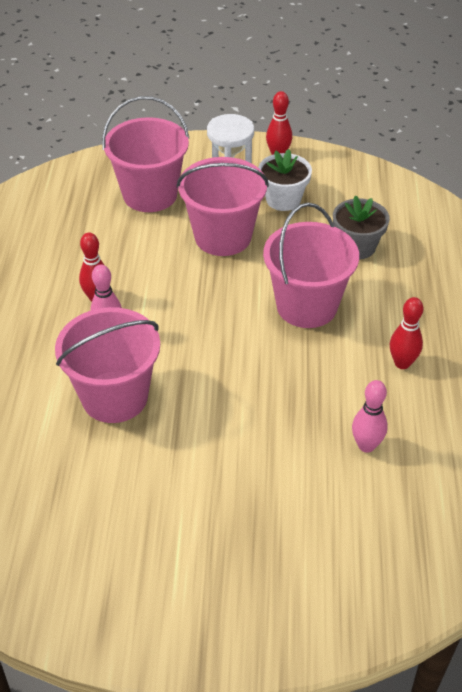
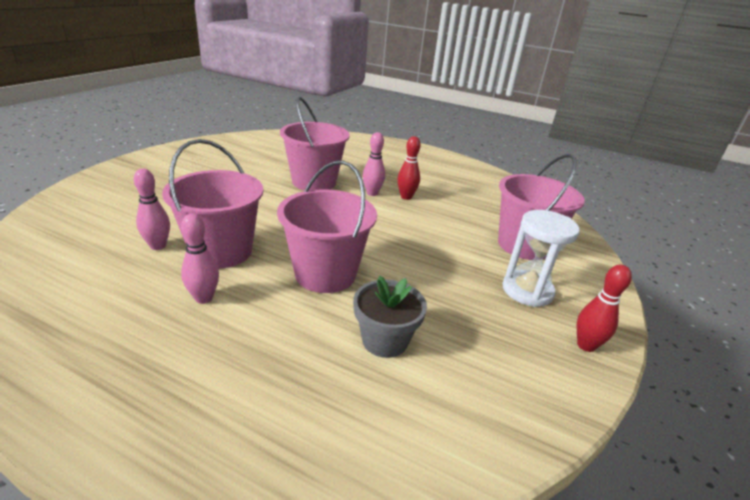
camera: 110 degrees right, 15 degrees down
(223, 236) = (447, 262): pink bucket -> pink bucket (221, 251)
(283, 199) = (493, 317): white flower pot -> none
(402, 363) = (204, 298): red bowling pin -> pink bowling pin

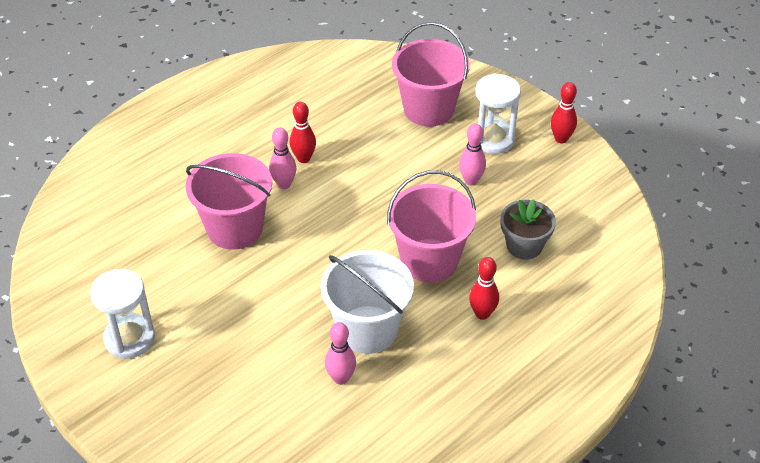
camera: 65 degrees left, 15 degrees up
(195, 163) = (129, 338): none -> white hourglass
(204, 298) = (440, 347): pink bowling pin -> pink bowling pin (471, 180)
(221, 251) = (367, 329): pink bucket -> white bucket
(261, 322) = (482, 314): none -> red bowling pin

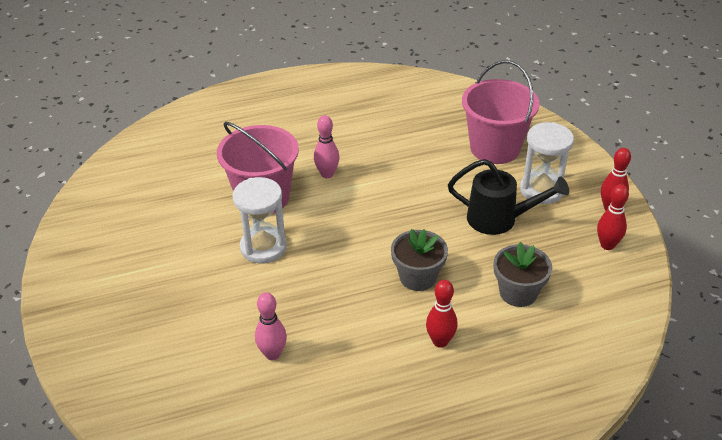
camera: 25 degrees right, 5 degrees down
(129, 338) = (120, 259): white hourglass -> white hourglass (263, 247)
(303, 158) = (357, 158): red bowling pin -> red bowling pin (607, 245)
(367, 329) = (323, 319): white bucket -> none
(429, 260) = (418, 277): pink bucket -> grey flower pot
(471, 180) = (499, 219): pink bowling pin -> black watering can

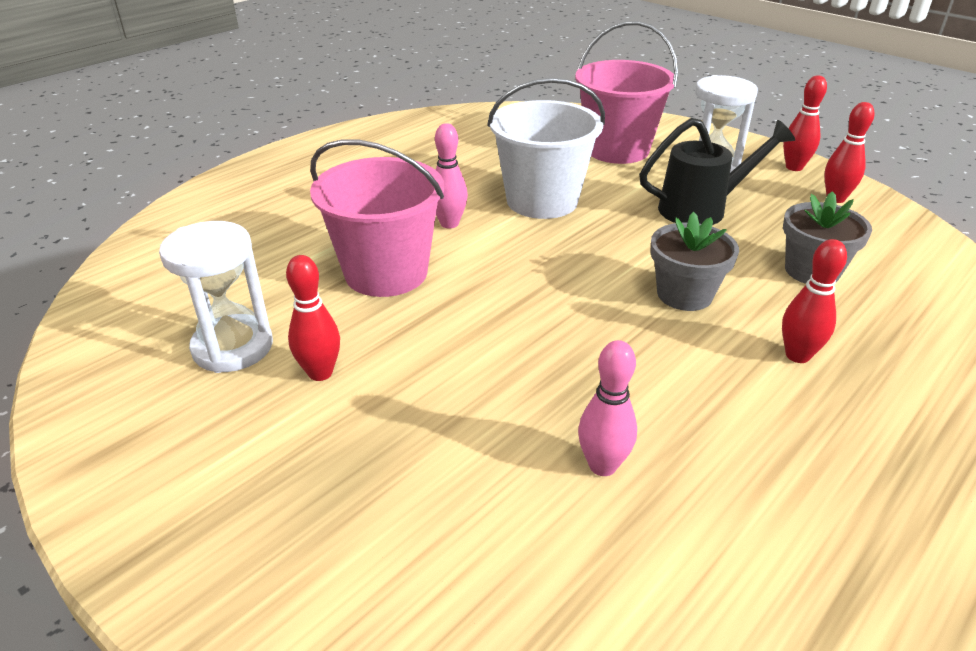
camera: 30 degrees left, 5 degrees down
(184, 248) = (320, 373): none -> red bowling pin
(263, 247) = (445, 330): white hourglass -> white hourglass (233, 347)
(400, 176) = (542, 201): none -> white bucket

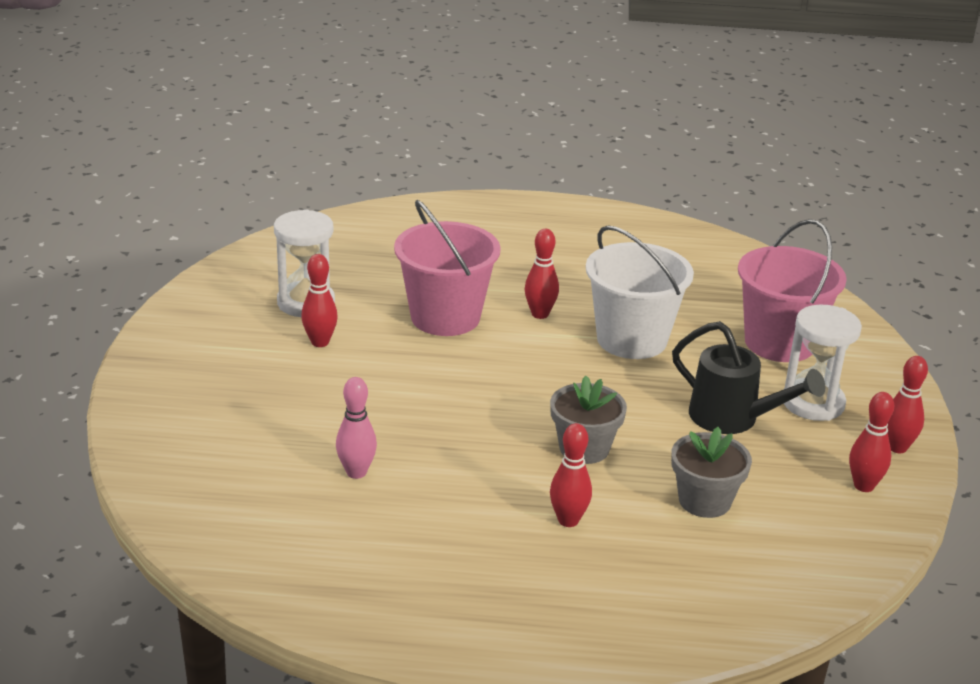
camera: 50 degrees right, 5 degrees down
(449, 223) = (540, 314): pink bowling pin -> red bowling pin

